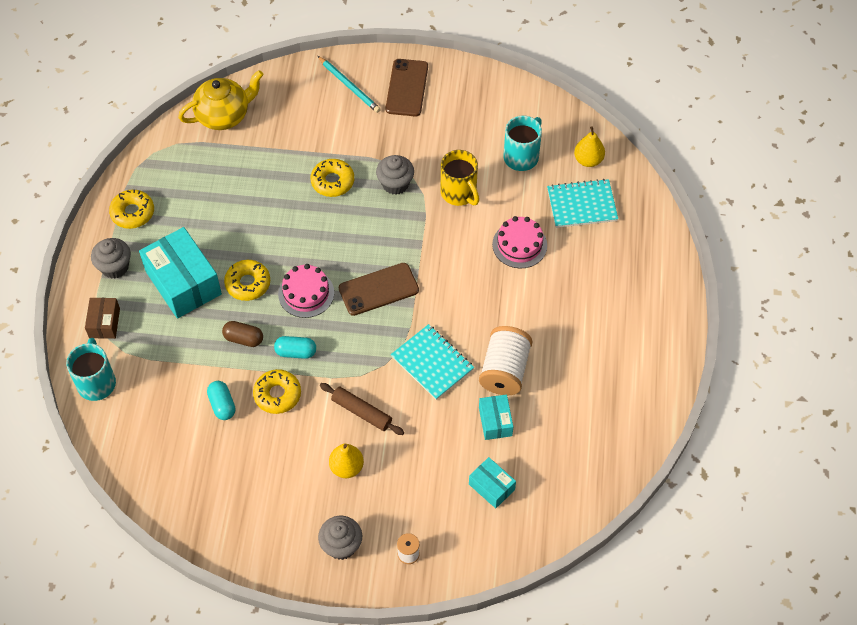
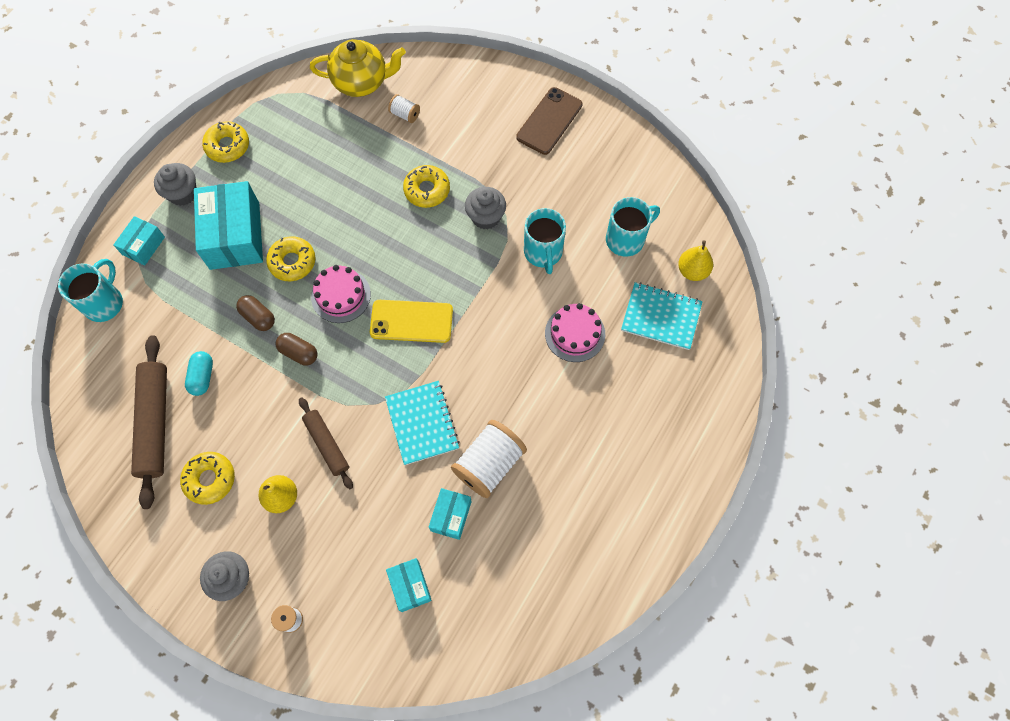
camera: 25 degrees right, 10 degrees up
(104, 323) = (143, 246): brown box -> turquoise box
(202, 457) = (155, 423): none -> brown rolling pin
(277, 395) = (258, 389): yellow donut -> yellow donut (210, 479)
(278, 128) = (405, 114): none -> white spool
(296, 352) = (299, 353): turquoise capsule -> brown capsule
(349, 86) = (495, 97): turquoise pencil -> none
(378, 289) = (411, 321): brown phone -> yellow phone
(459, 193) = (543, 252): yellow mug -> turquoise mug

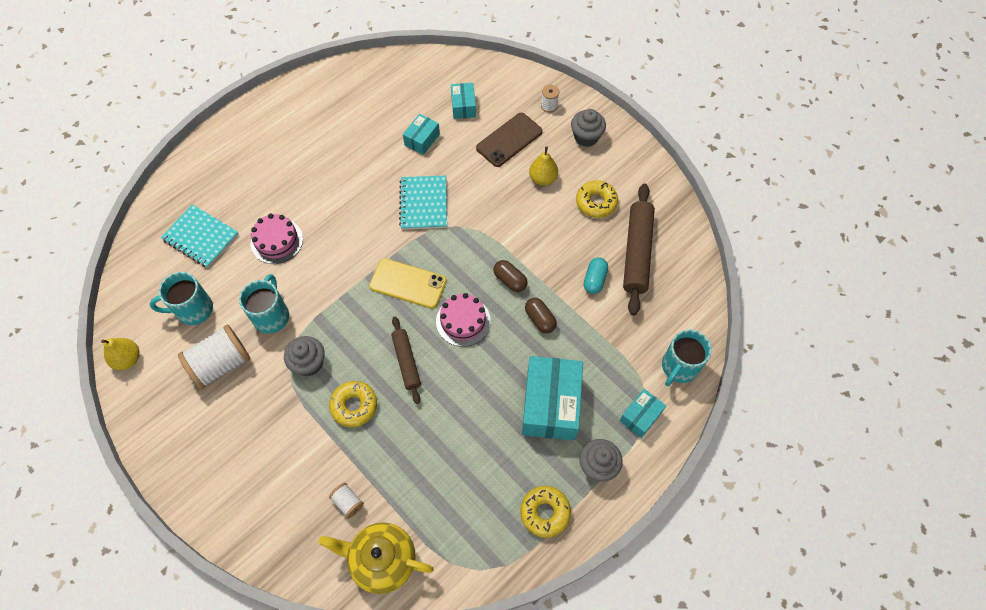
camera: 165 degrees left, 5 degrees down
(292, 262) = (500, 363): yellow donut -> none
(327, 444) = (501, 206): brown rolling pin -> brown rolling pin (406, 362)
(489, 464) = (382, 165): white spool -> white spool (221, 364)
(549, 121) = (203, 453): brown phone -> brown phone (509, 140)
(692, 271) = (153, 268): yellow pear -> yellow pear (128, 359)

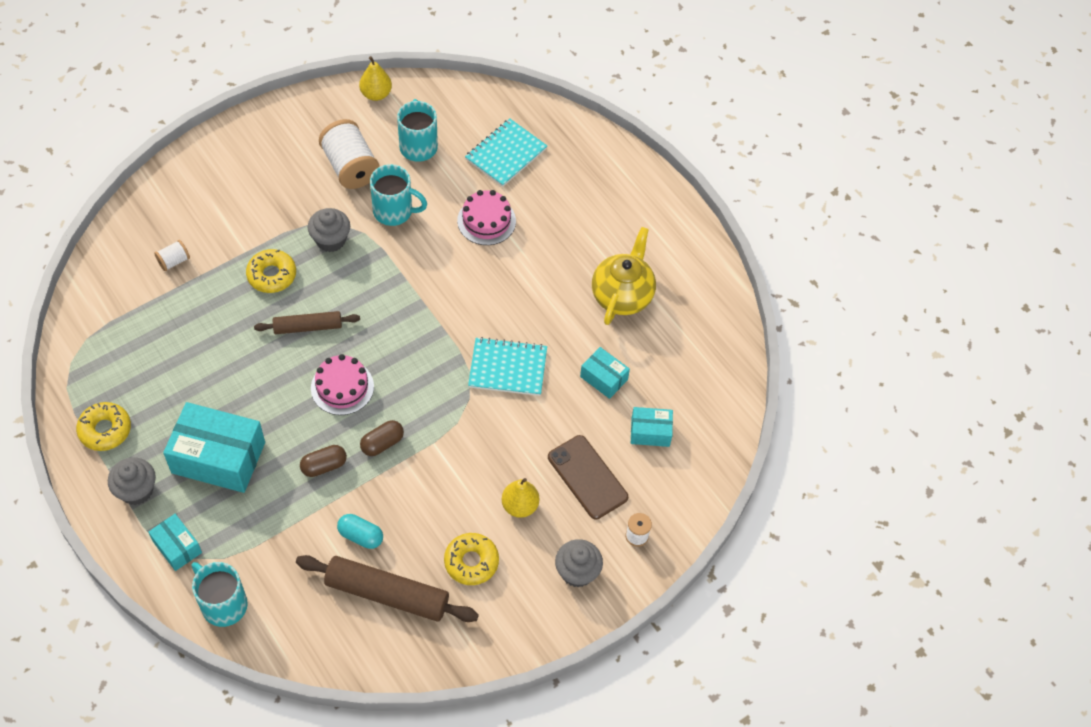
camera: 95 degrees right, 5 degrees down
(382, 560) = (109, 283): yellow teapot -> yellow teapot (622, 295)
(408, 283) = (403, 339): yellow phone -> none

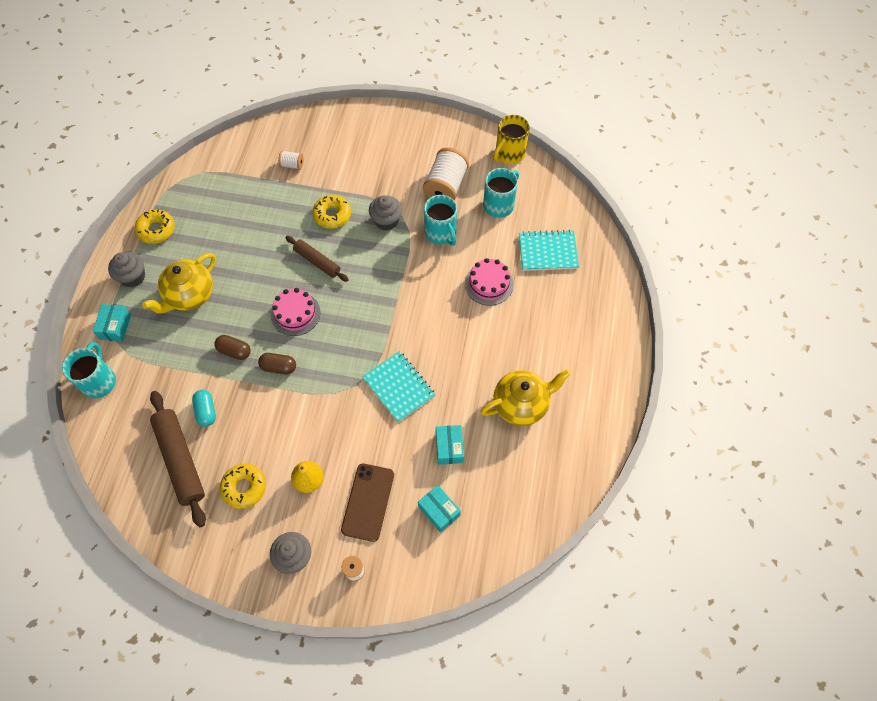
camera: 50 degrees right, 5 degrees up
(218, 457) = (190, 295): turquoise box -> yellow teapot
(376, 94) = (509, 154): yellow pear -> yellow mug

